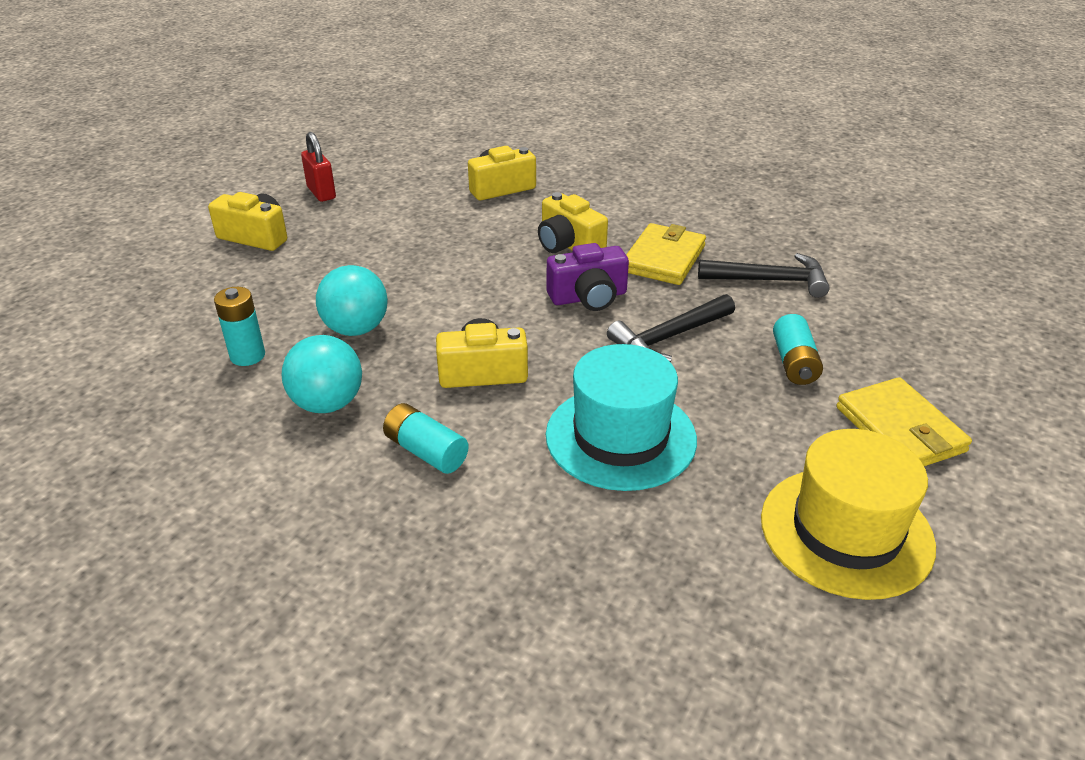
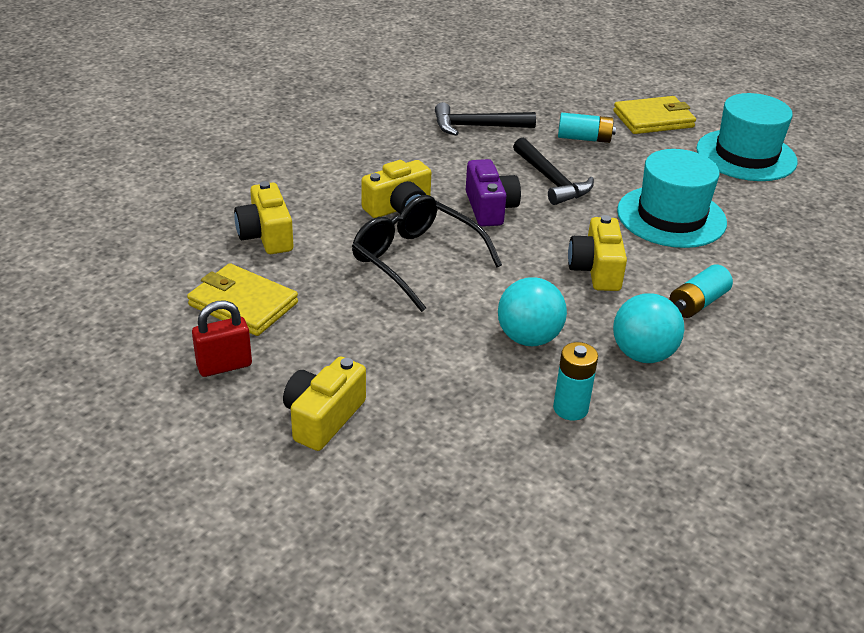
camera: 85 degrees left, 0 degrees up
(476, 261) = (417, 261): none -> black glasses
(663, 258) = (434, 165): yellow wallet -> yellow wallet (243, 304)
(770, 280) = (477, 126): black hammer -> black hammer turned 105 degrees counterclockwise
(846, 531) = (746, 155): yellow hat -> turquoise hat

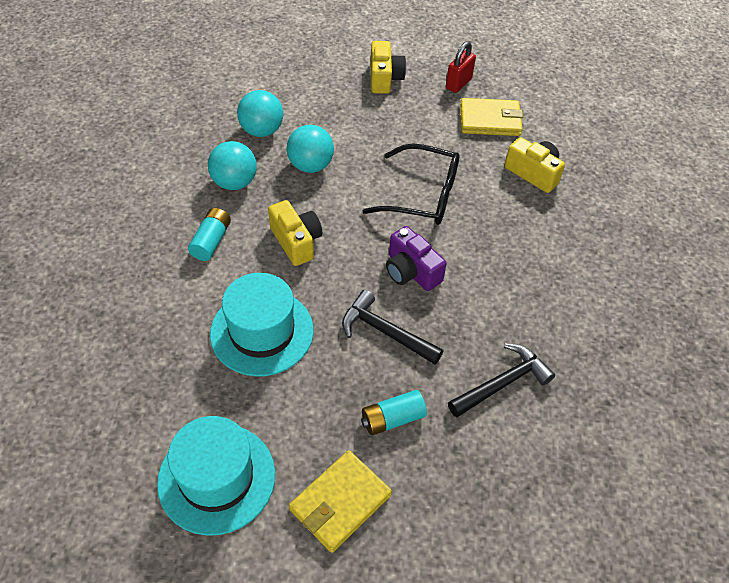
camera: 150 degrees right, 15 degrees up
(399, 208) = (475, 239): yellow camera -> none
(570, 408) = (262, 130): turquoise battery -> turquoise ball

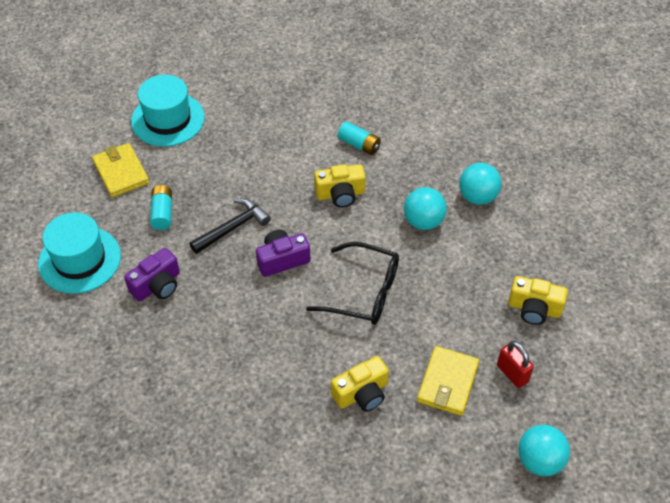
camera: 110 degrees right, 0 degrees up
(234, 182) = (418, 168): turquoise ball -> turquoise ball (539, 460)
(262, 332) = (264, 158): turquoise hat -> turquoise hat (79, 260)
(421, 195) = (363, 292): black glasses -> black glasses turned 105 degrees counterclockwise
(502, 383) = (157, 285): black hammer -> purple camera

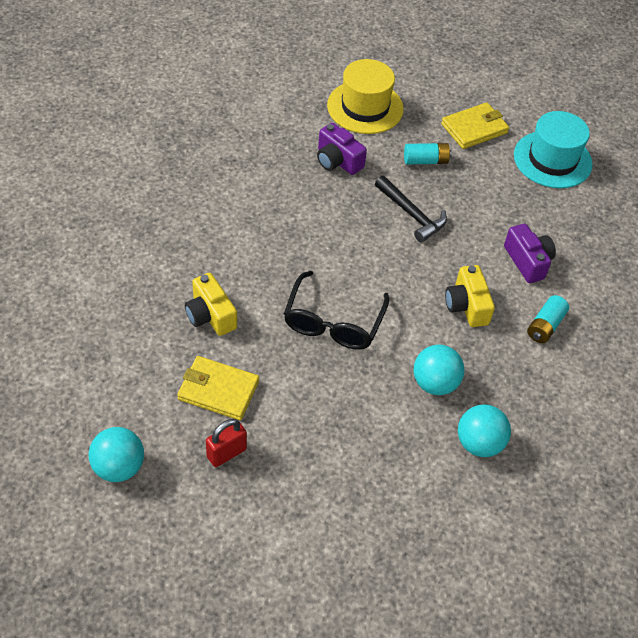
camera: 85 degrees right, 0 degrees up
(79, 260) = (365, 107): turquoise hat -> yellow hat
(282, 260) = (373, 254): purple camera -> purple camera (528, 261)
(534, 309) = (313, 486): yellow camera -> none

